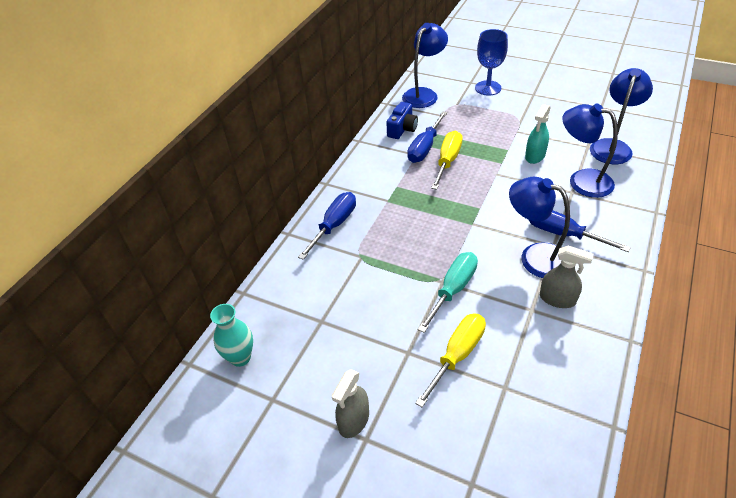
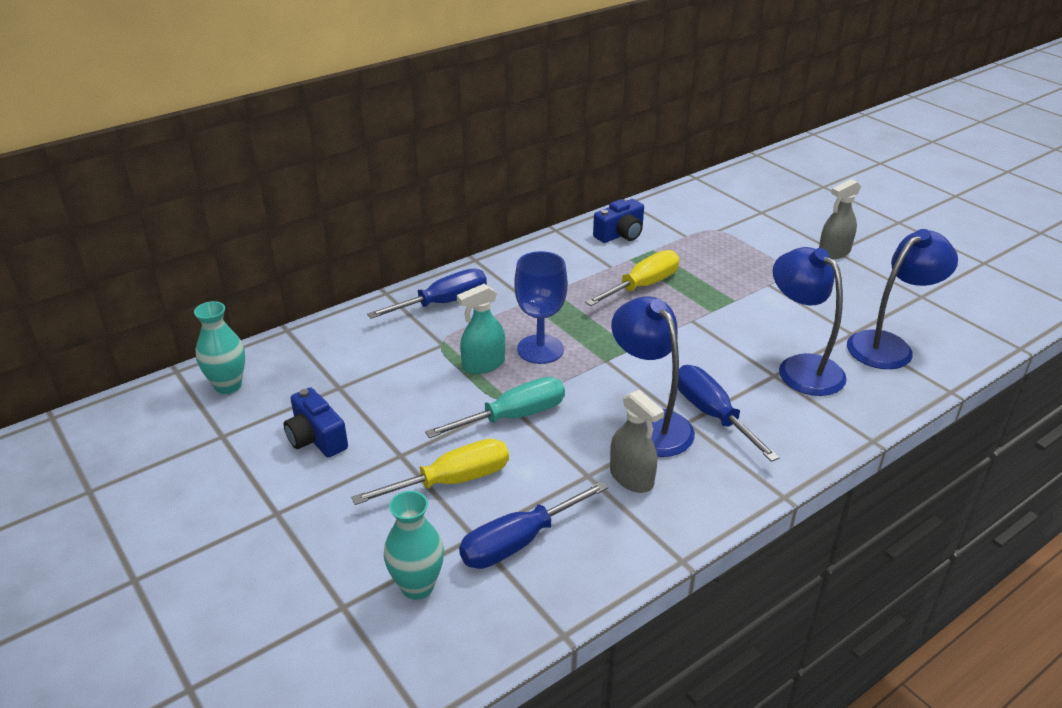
camera: 25 degrees right, 10 degrees down
(341, 368) = (316, 438): none -> blue camera
(354, 420) = (281, 490): grey spray bottle -> grey spray bottle (834, 252)
(424, 94) = (685, 206): blue lamp -> none
(425, 148) = (628, 263): blue screwdriver -> blue screwdriver (518, 542)
(488, 88) = (778, 225): blue goblet -> blue goblet (540, 349)
(504, 443) = (417, 586): none -> turquoise vase
(535, 156) = (764, 319): turquoise spray bottle -> turquoise spray bottle (483, 364)

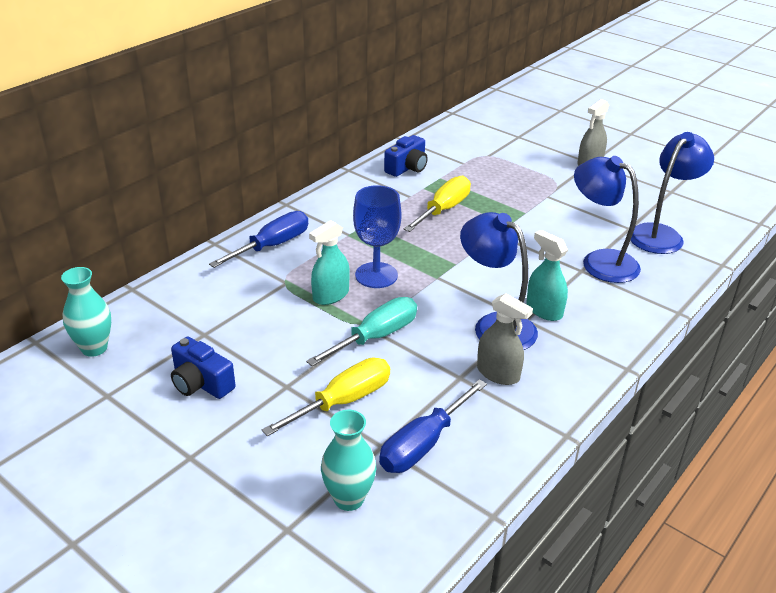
camera: 15 degrees left, 0 degrees up
(712, 414) = (544, 310): blue screwdriver -> turquoise spray bottle

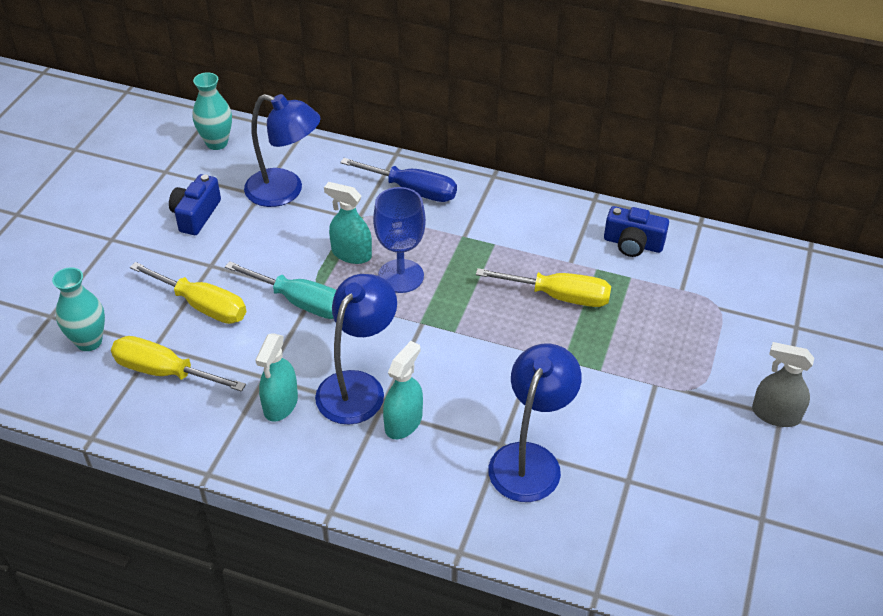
camera: 70 degrees right, 10 degrees up
(423, 444) = (164, 372): blue screwdriver -> yellow screwdriver
(498, 373) = (280, 404): grey spray bottle -> turquoise spray bottle
(661, 234) = (633, 517): blue lamp -> blue lamp (285, 191)

